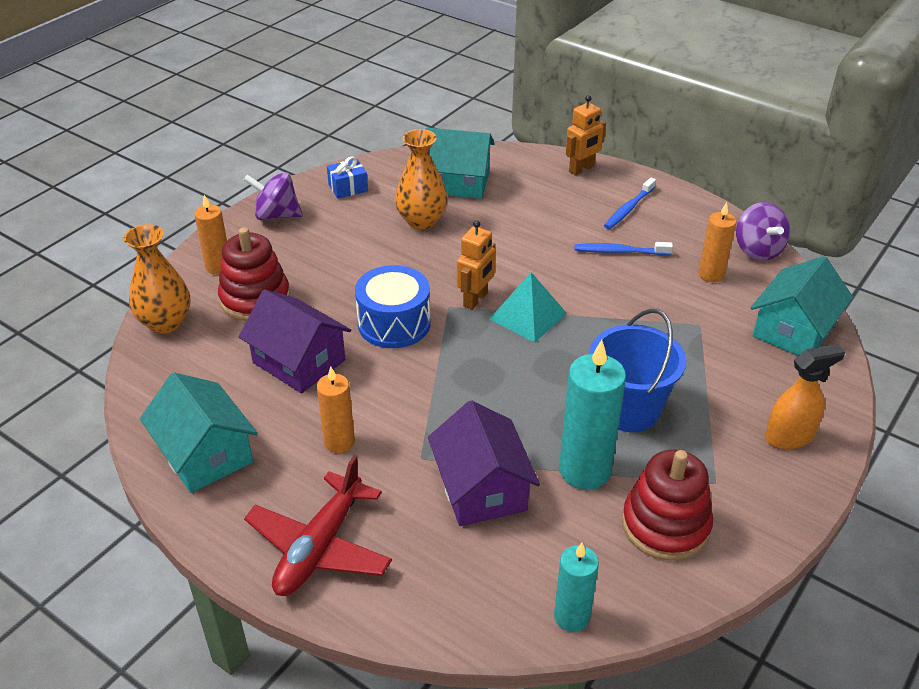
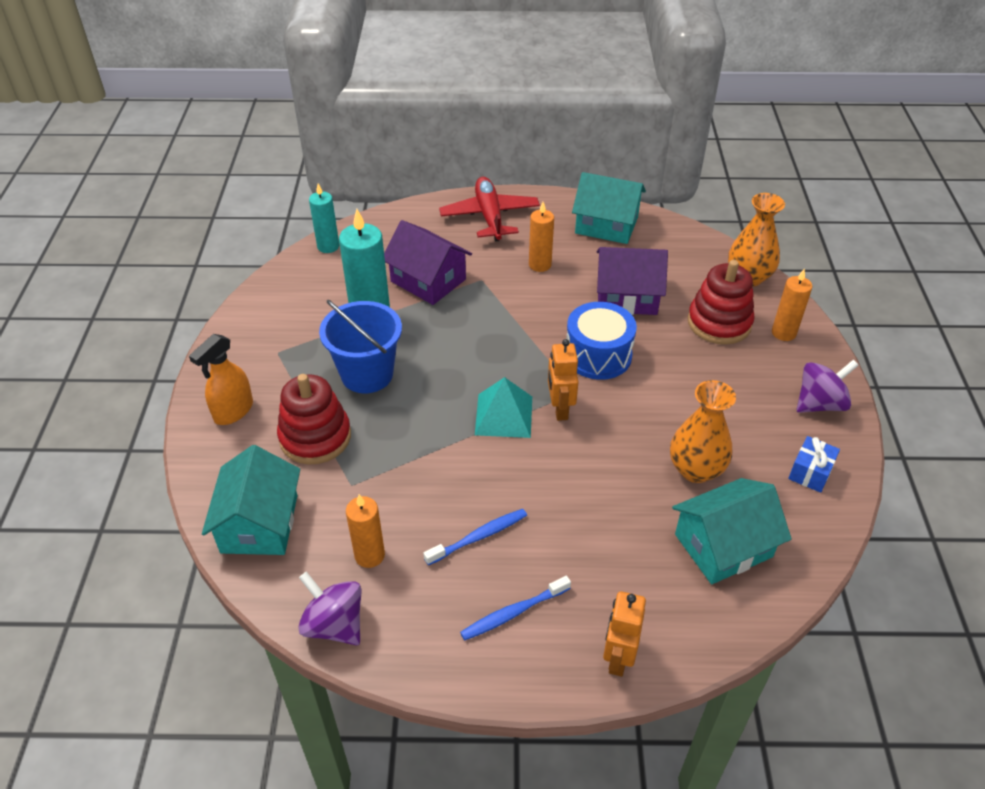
camera: 145 degrees right, 5 degrees up
(628, 209) = (513, 613): blue toothbrush -> blue toothbrush turned 120 degrees counterclockwise
(665, 525) = (299, 311): red stacking toy -> red stacking toy (315, 437)

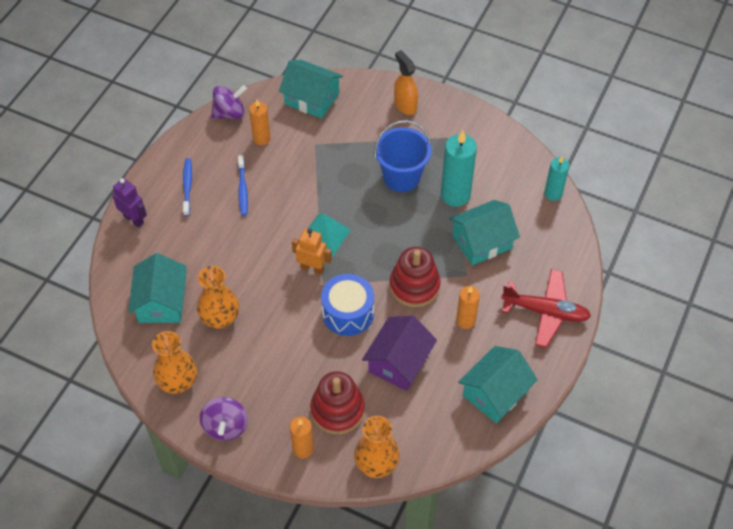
camera: 115 degrees right, 10 degrees up
(315, 437) = (361, 137): red stacking toy -> red stacking toy (414, 286)
(428, 280) = (482, 242): purple house -> turquoise house
(618, 657) = (134, 219): orange robot -> purple robot
(810, 472) = (178, 382): blue gift -> orange vase

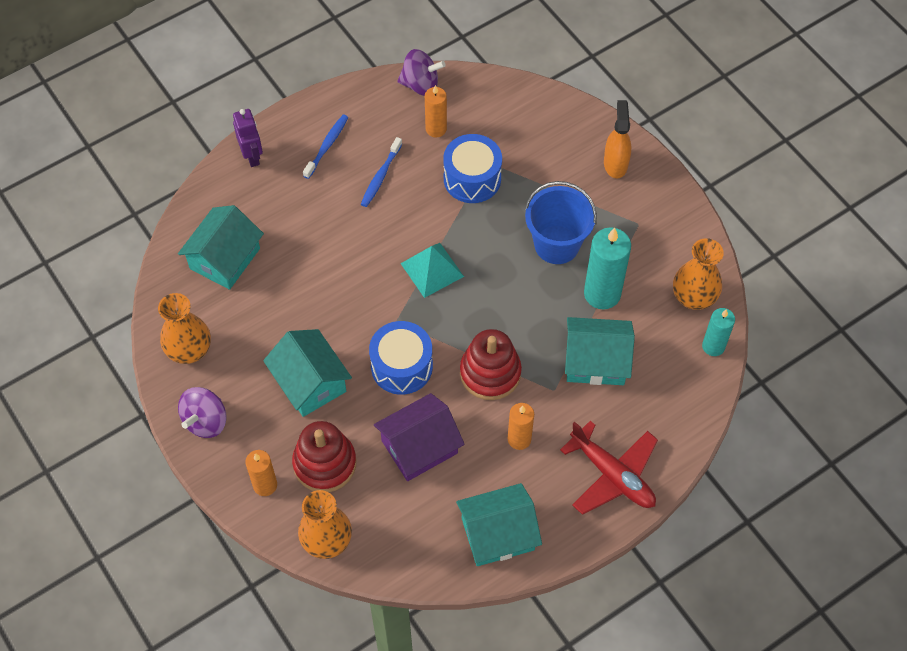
camera: 30 degrees right, 5 degrees up
(220, 318) = (271, 305): orange vase -> orange vase (693, 297)
(311, 160) = (472, 178): none -> blue drum
(312, 99) = (518, 108): turquoise house -> turquoise house (310, 382)
(312, 268) = (397, 299): orange robot -> none

